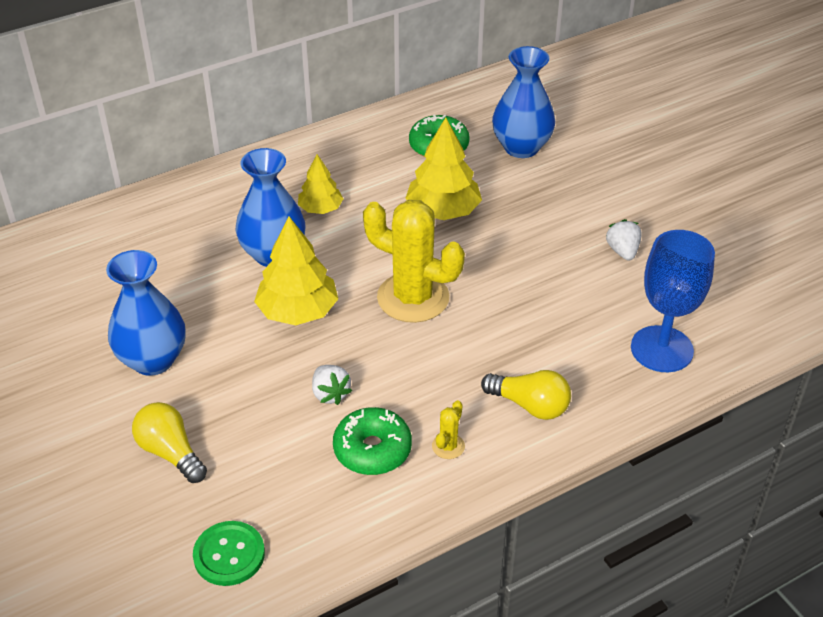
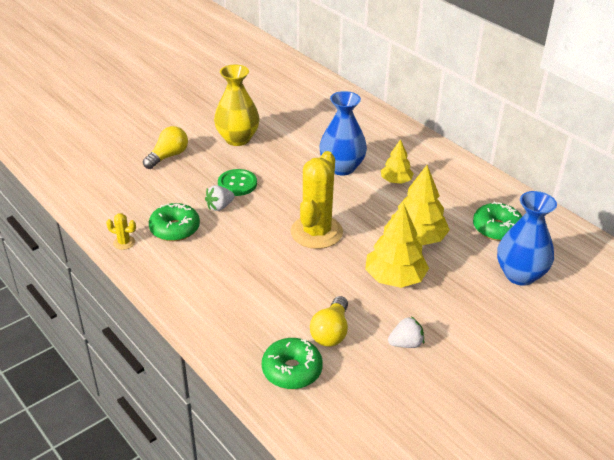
camera: 80 degrees right, 5 degrees down
(153, 360) = (237, 139): blue vase -> yellow vase
(229, 555) = (97, 187): green button -> green button (237, 184)
(298, 311) = (290, 184): yellow tree -> yellow tree (395, 278)
(448, 446) = (180, 261): yellow cactus -> yellow cactus (124, 242)
(530, 405) = (221, 297): yellow light bulb -> yellow light bulb (331, 332)
(661, 349) = (292, 370): blue goblet -> green donut

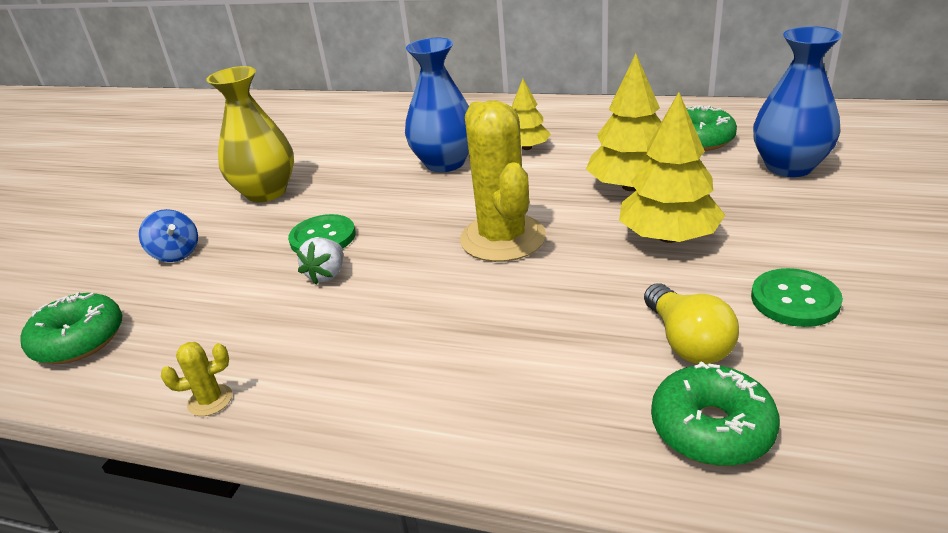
camera: 30 degrees left, 5 degrees down
(168, 156) = (176, 253): yellow light bulb -> blue spinning top
(175, 229) = (284, 336): green donut -> green donut (79, 340)
(406, 343) = (795, 300): white strawberry -> green button

